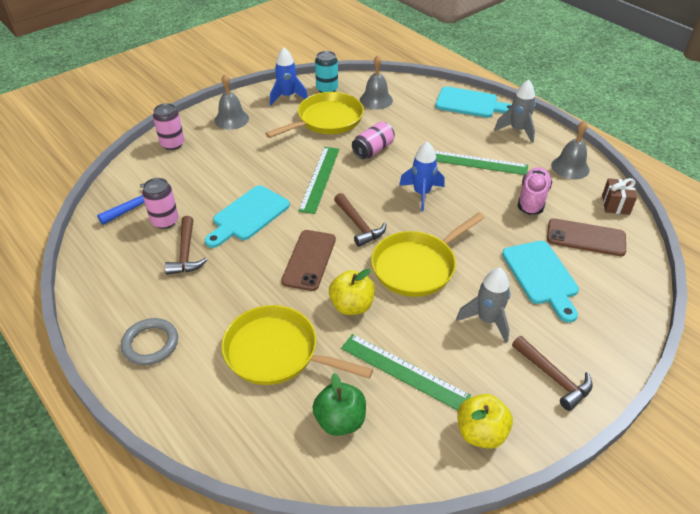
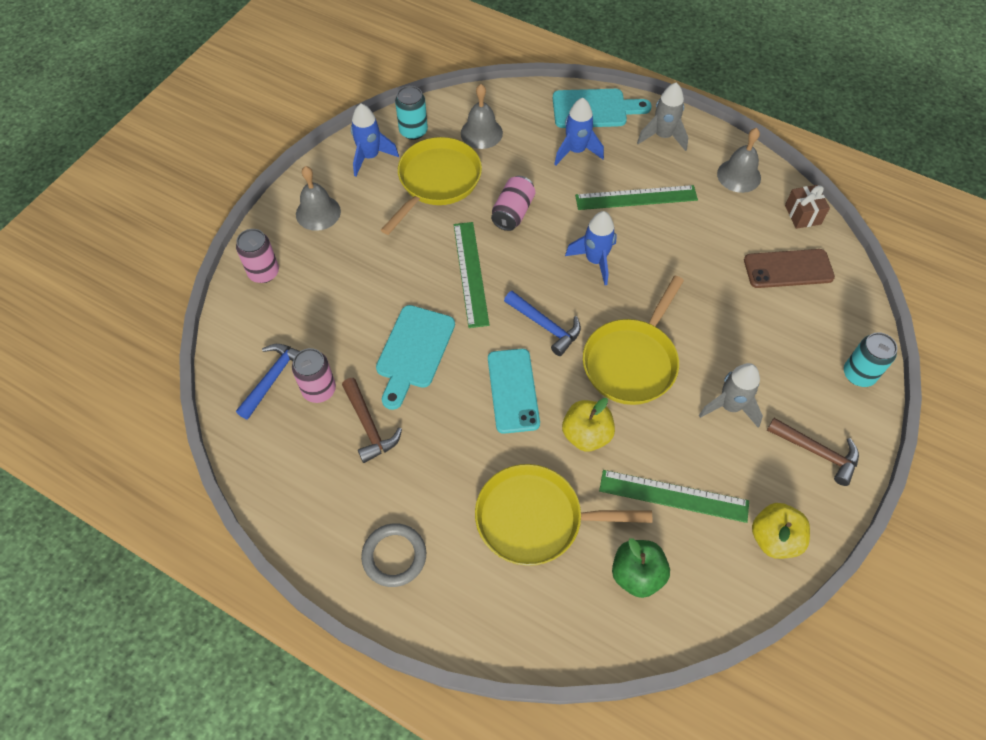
camera: 20 degrees left, 15 degrees up
(309, 260) = (513, 390): brown phone -> turquoise phone
(358, 225) = (545, 326): brown hammer -> blue hammer
(442, 125) = (576, 151): none -> blue rocket
(532, 199) = (716, 233): pink shoe -> none
(541, 276) = (762, 333): turquoise cutting board -> none
(620, 329) = (859, 374): none -> turquoise can

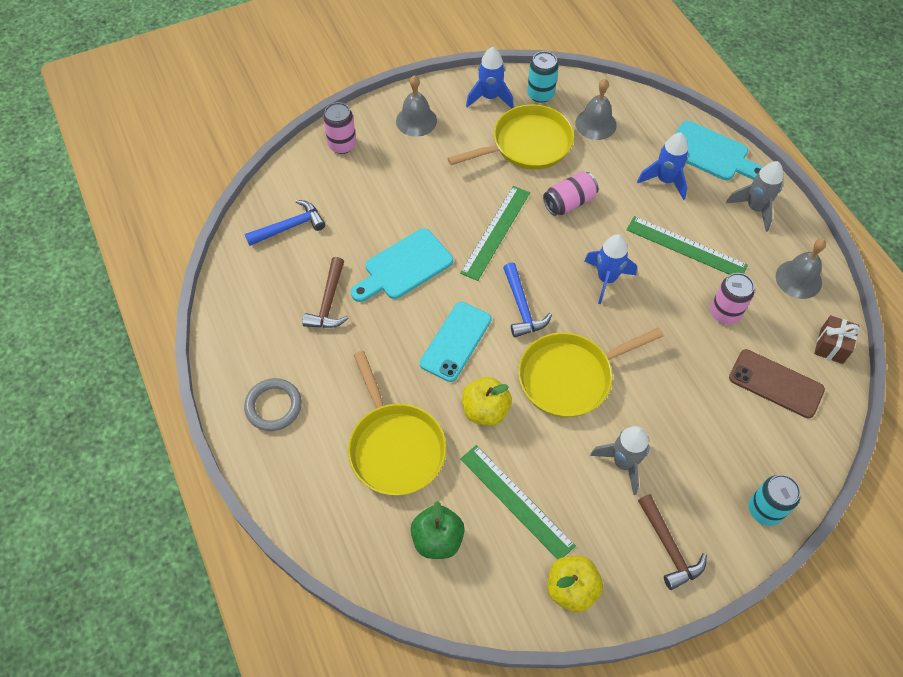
camera: 35 degrees right, 0 degrees up
(319, 390) = (314, 254): pink can -> pink can (725, 313)
(535, 519) = (395, 447): yellow pan -> yellow pan turned 150 degrees counterclockwise

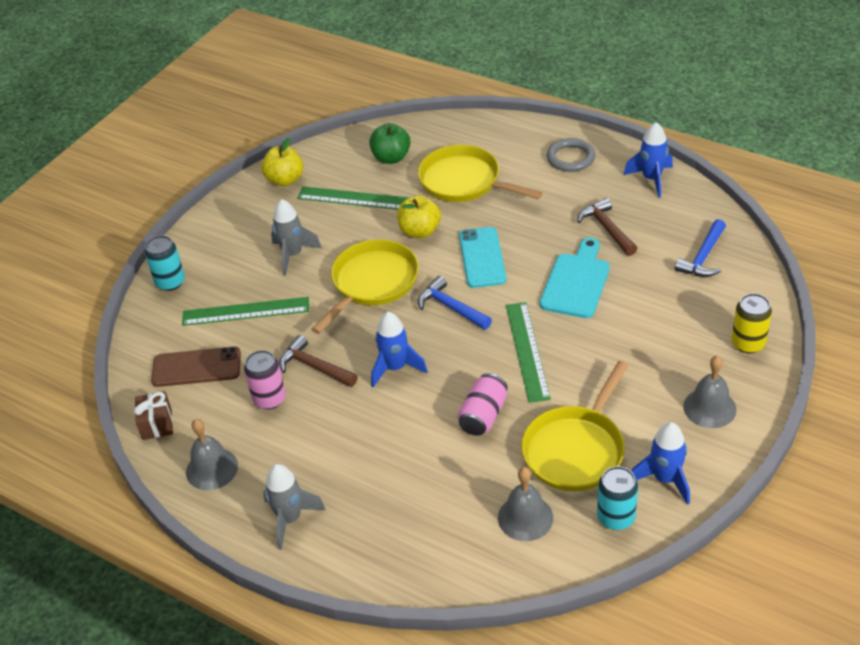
camera: 150 degrees right, 15 degrees down
(342, 145) = (748, 343): pink can -> yellow can
(665, 180) = (404, 495): blue rocket -> blue rocket (651, 179)
(668, 547) = (231, 229): brown hammer -> brown hammer (314, 367)
(686, 247) = (339, 437): green ruler -> green ruler (245, 311)
(711, 153) = (373, 558): turquoise cutting board -> none

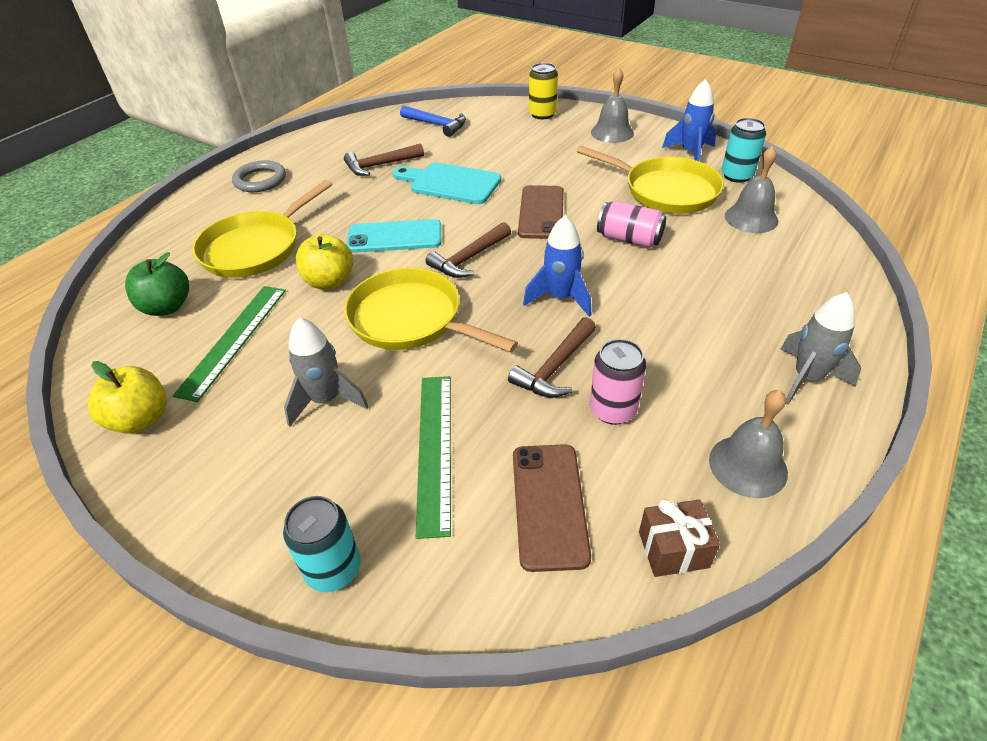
camera: 90 degrees left, 0 degrees up
(451, 307) = (469, 258): blue hammer -> brown hammer
(527, 351) = (541, 212): green ruler -> brown phone
(651, 179) = (321, 141): blue rocket -> none

